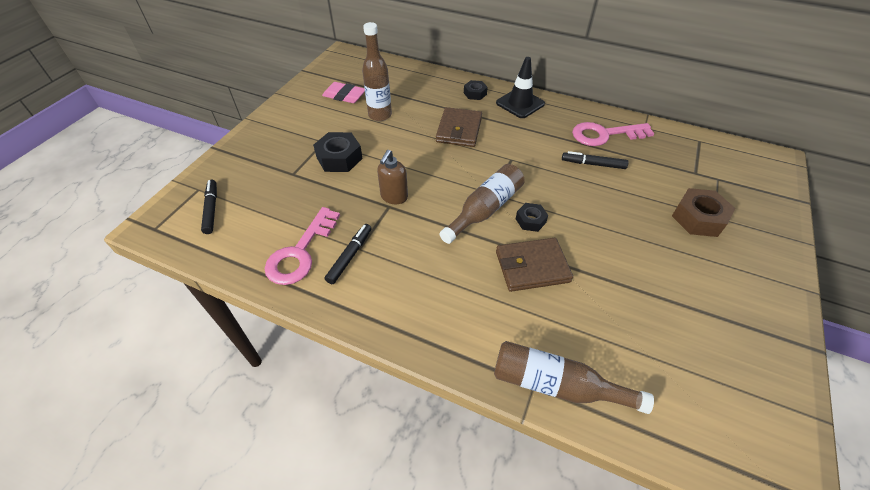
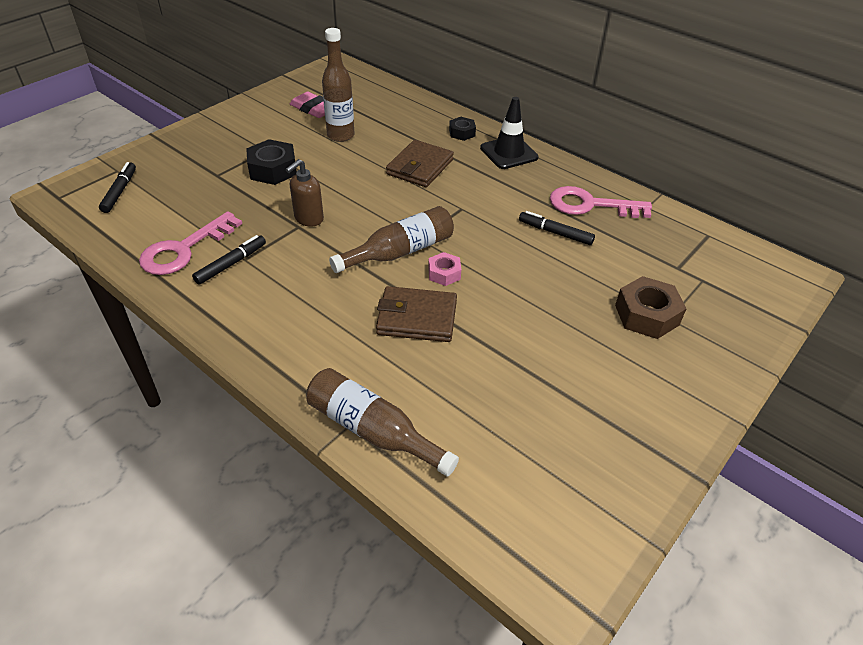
camera: 15 degrees right, 5 degrees down
(530, 220) = (444, 273): black nut -> pink nut

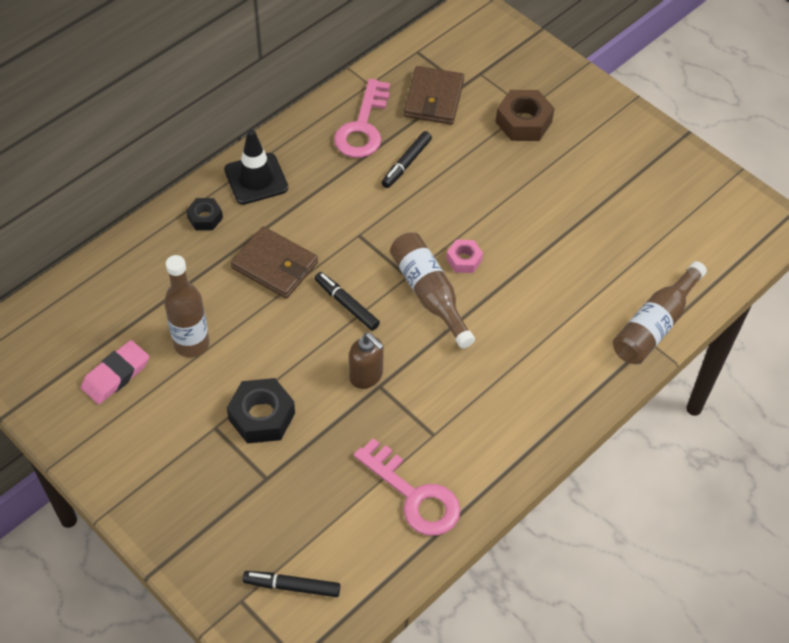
camera: 85 degrees left, 10 degrees up
(231, 264) = (441, 446): black marker -> black marker (346, 304)
(417, 318) = (525, 286): brown wallet -> brown wallet (434, 99)

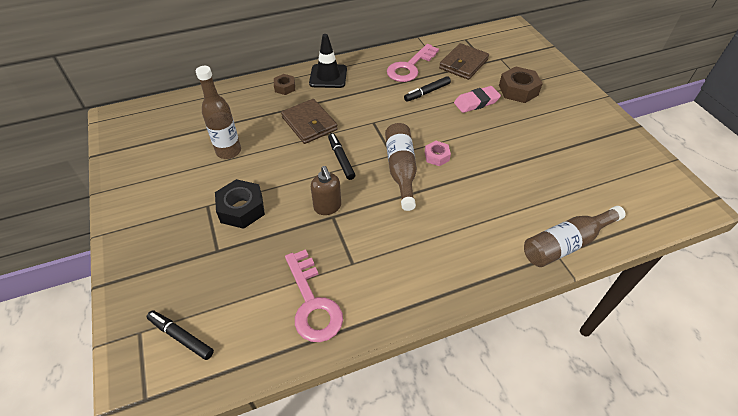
camera: 25 degrees right, 5 degrees down
(116, 375) = (171, 154): pink eraser -> pink eraser (476, 102)
(205, 218) = (285, 87): black nut -> brown nut

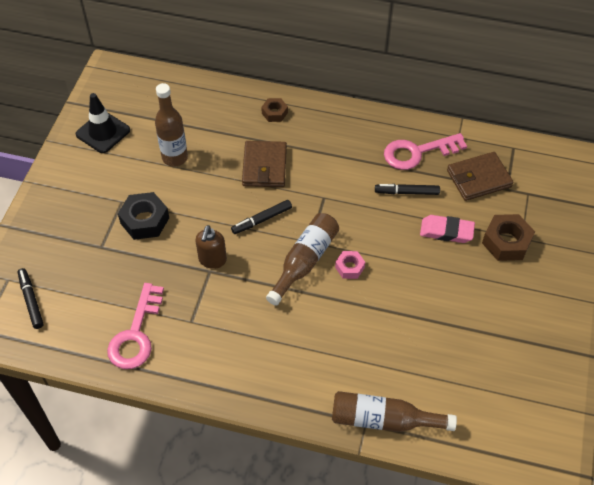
camera: 35 degrees right, 5 degrees up
(328, 76) = (325, 121): black traffic cone -> black traffic cone (103, 132)
(341, 159) = (261, 220): black marker -> black marker turned 135 degrees counterclockwise

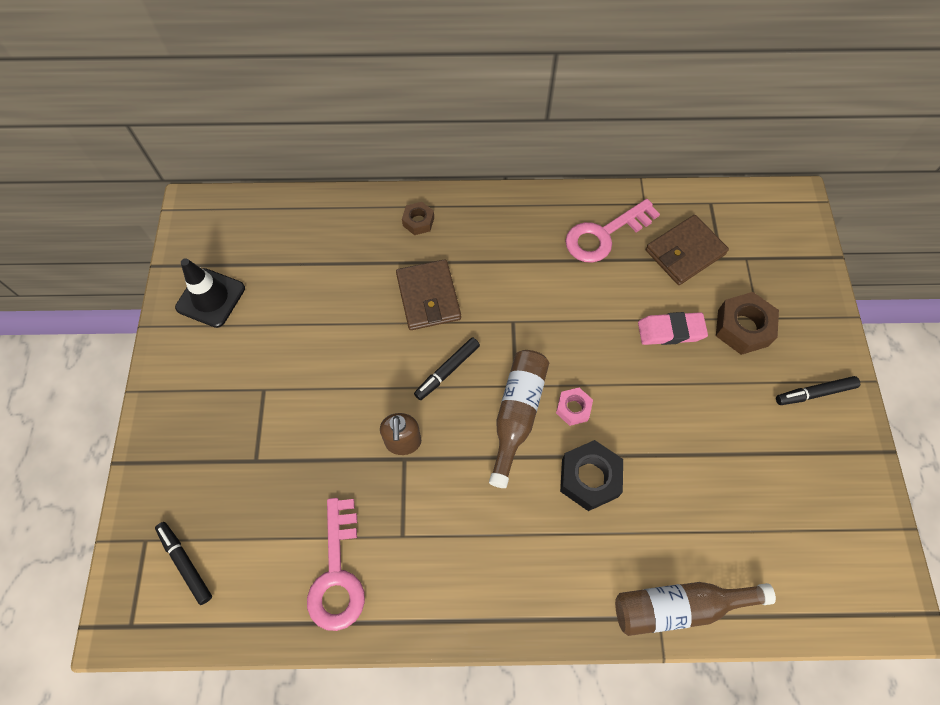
camera: 15 degrees left, 10 degrees up
(145, 220) = (301, 409): black nut -> black nut (589, 478)
(175, 157) = (313, 311): brown bottle -> none
(406, 192) = (608, 290): black marker -> black marker (814, 393)

